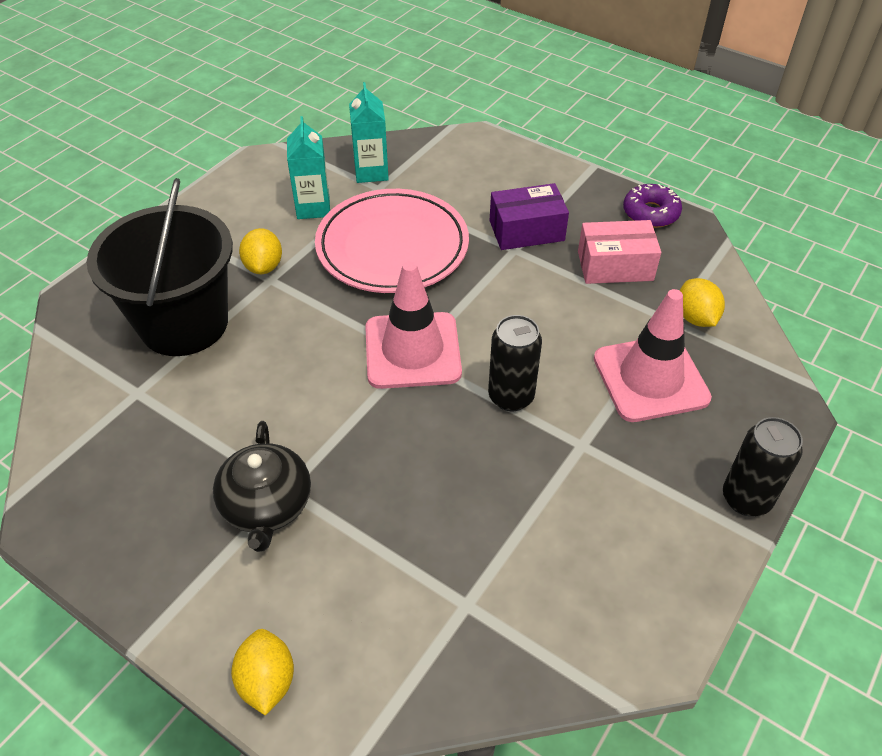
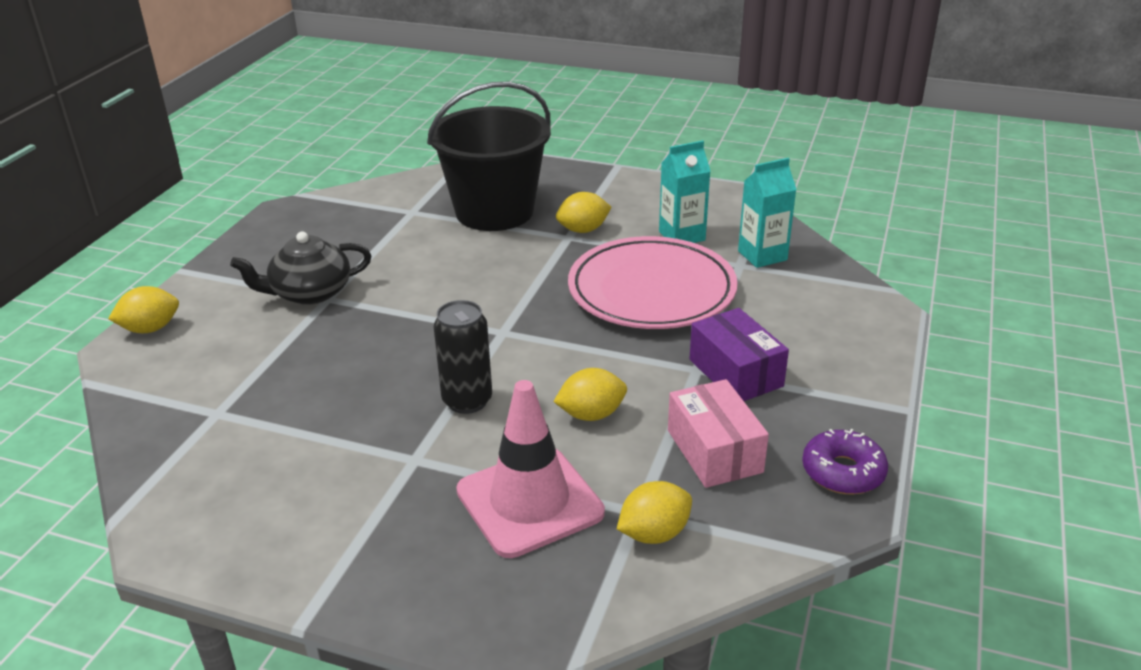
camera: 75 degrees right, 15 degrees down
(412, 350) = (508, 330): pink traffic cone -> none
(553, 321) = (591, 414): none -> yellow lemon
(746, 499) = (362, 601): black can -> none

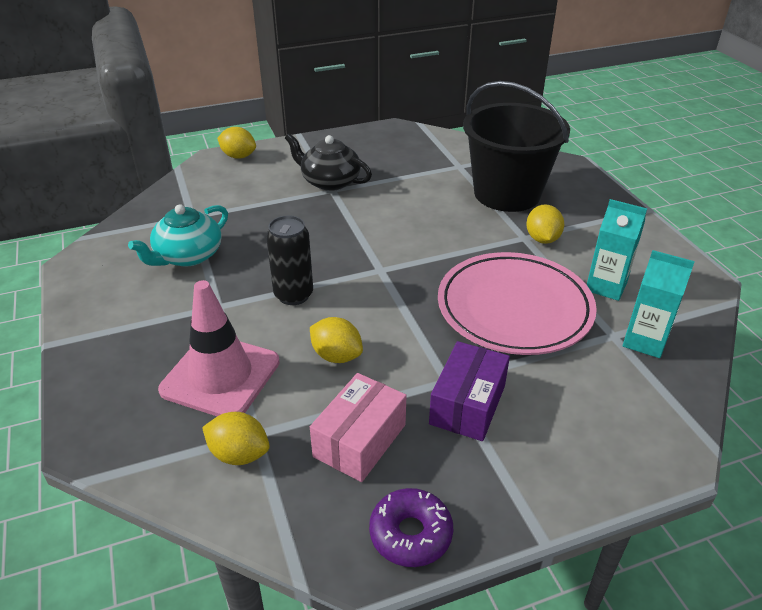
camera: 50 degrees right, 5 degrees up
(291, 446) = (188, 256): none -> turquoise teapot
(583, 230) = (542, 239): yellow lemon -> yellow lemon turned 60 degrees clockwise

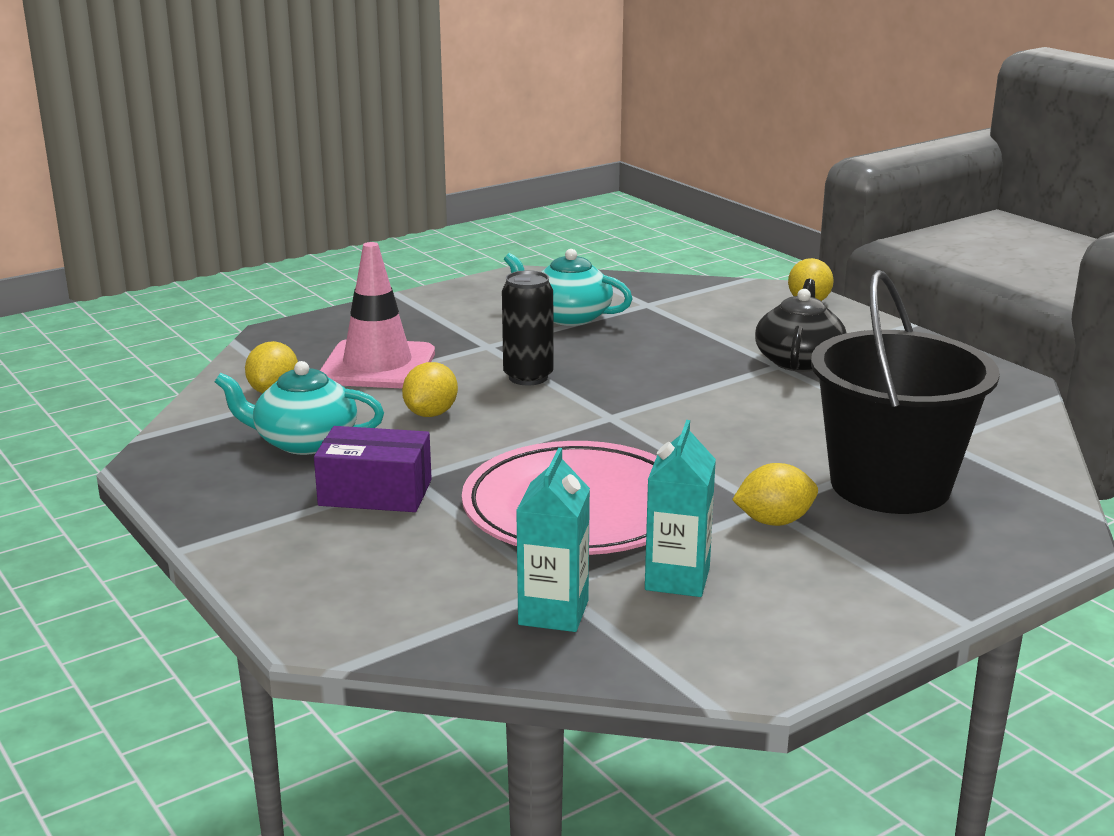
camera: 75 degrees right, 15 degrees down
(359, 440) = (304, 441): pink box -> turquoise teapot
(410, 534) = (186, 479): purple donut -> none

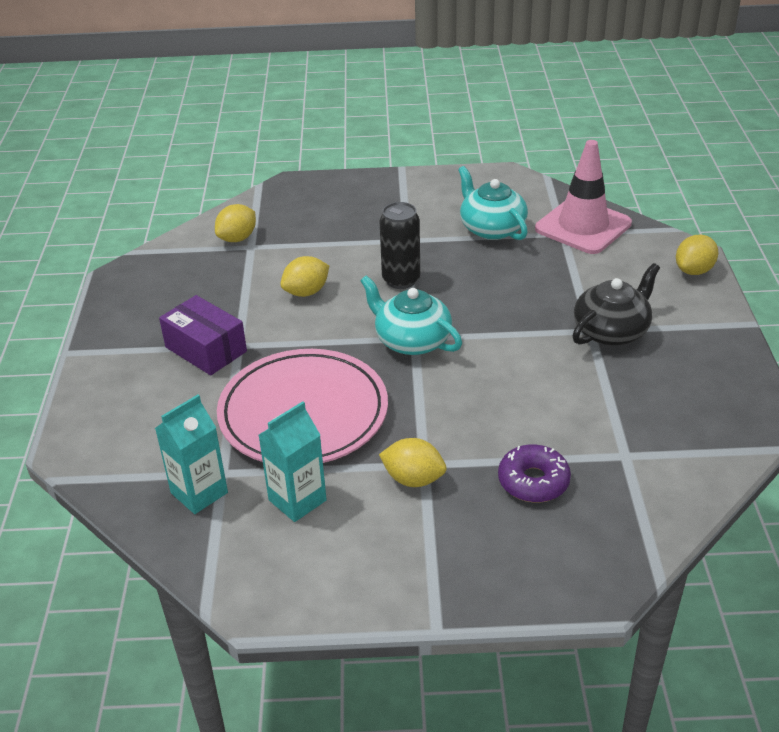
camera: 35 degrees right, 15 degrees up
(304, 441) = (211, 289): turquoise teapot -> turquoise teapot (411, 340)
(377, 366) = (319, 236): pink traffic cone -> pink traffic cone (583, 226)
(890, 485) = (533, 481): black bucket -> purple donut

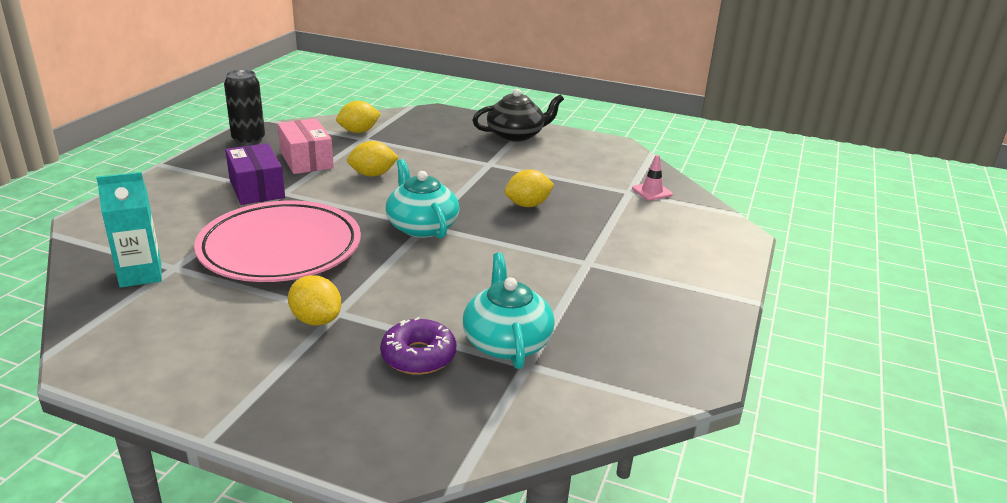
camera: 20 degrees right, 10 degrees down
(220, 295) = (306, 160): none -> pink box
(297, 500) = (206, 304): turquoise carton -> none
(401, 280) = (456, 186): black can -> black can (248, 140)
(491, 228) = (568, 173): turquoise teapot -> turquoise teapot (506, 342)
(583, 226) = (652, 191): pink traffic cone -> pink traffic cone, size x0.43
(612, 331) = (607, 268): black teapot -> black teapot (516, 135)
(694, 271) = (730, 247): yellow lemon -> yellow lemon (528, 205)

